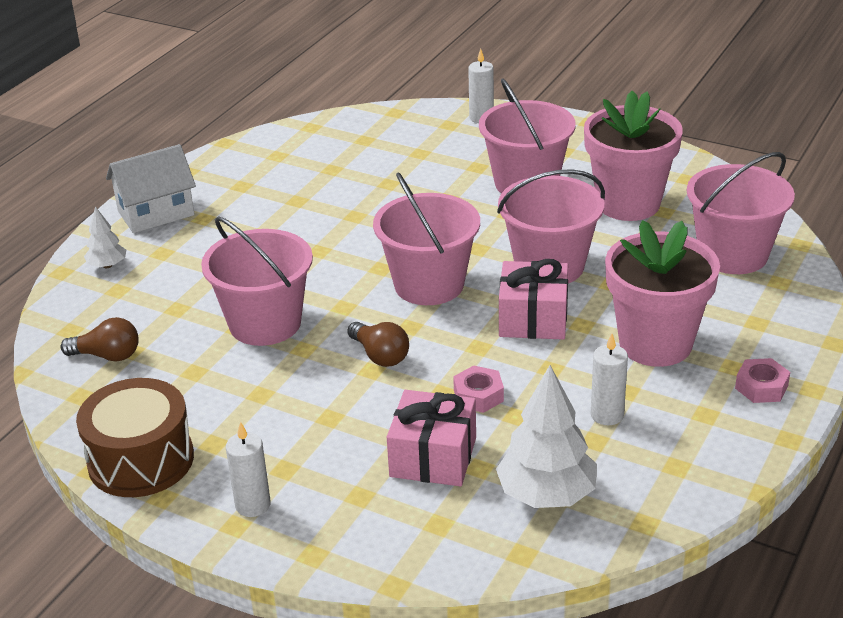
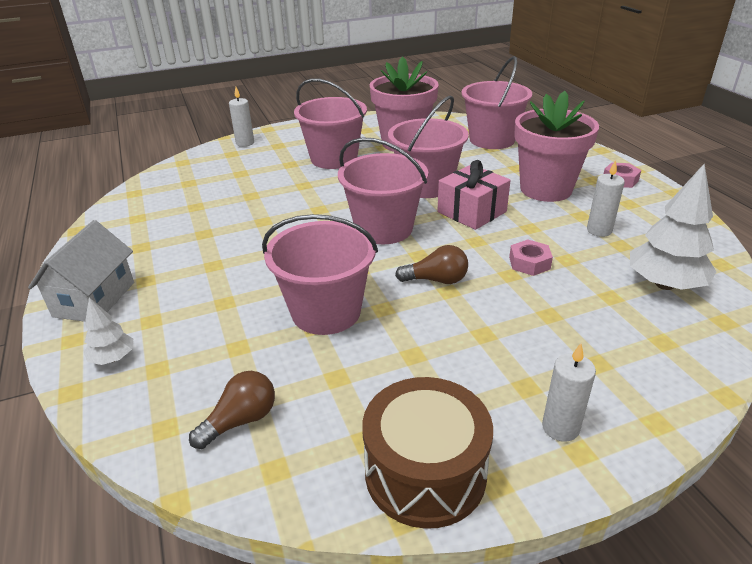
camera: 50 degrees left, 0 degrees up
(433, 457) = (581, 309): pink gift -> none

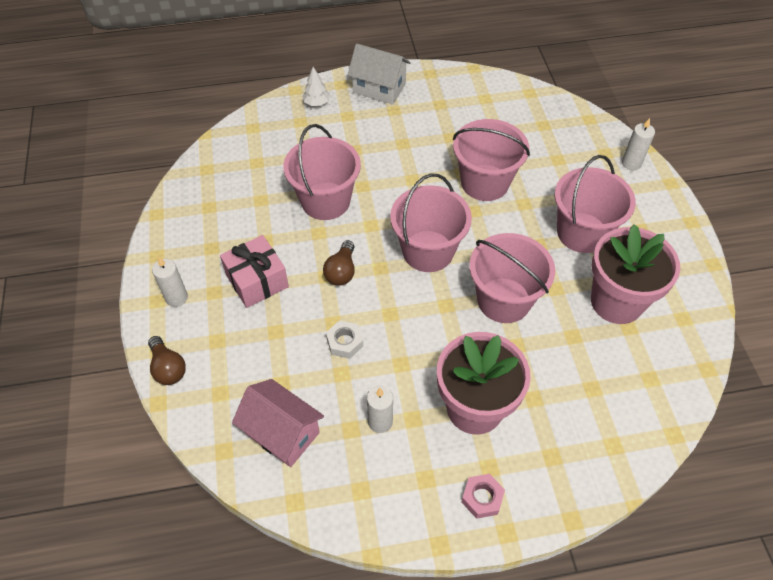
camera: 100 degrees right, 20 degrees up
(241, 420) = (245, 156): brown light bulb -> brown light bulb (168, 368)
(425, 472) = (177, 228): brown drum -> none
(471, 212) = (442, 325): pink gift -> pink gift (257, 281)
(492, 140) = (618, 398): pink bucket -> pink bucket (485, 182)
(529, 263) = (345, 342): pink nut -> white nut
(664, 284) = (282, 433): white tree -> pink house

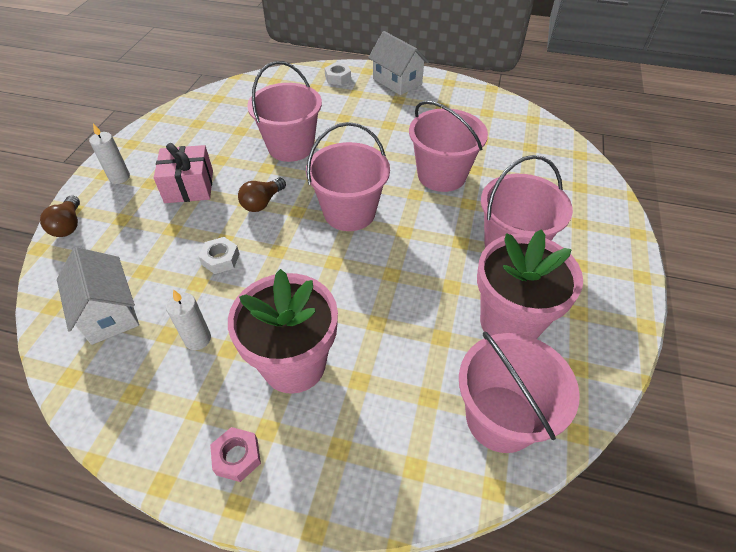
camera: 25 degrees right, 5 degrees down
(282, 433) = (109, 312): pink house -> white house
(316, 103) = (338, 78): white tree -> white nut
(504, 300) = (392, 278): pink bucket -> pink bucket (501, 418)
(631, 163) = (603, 203): white candle -> none

